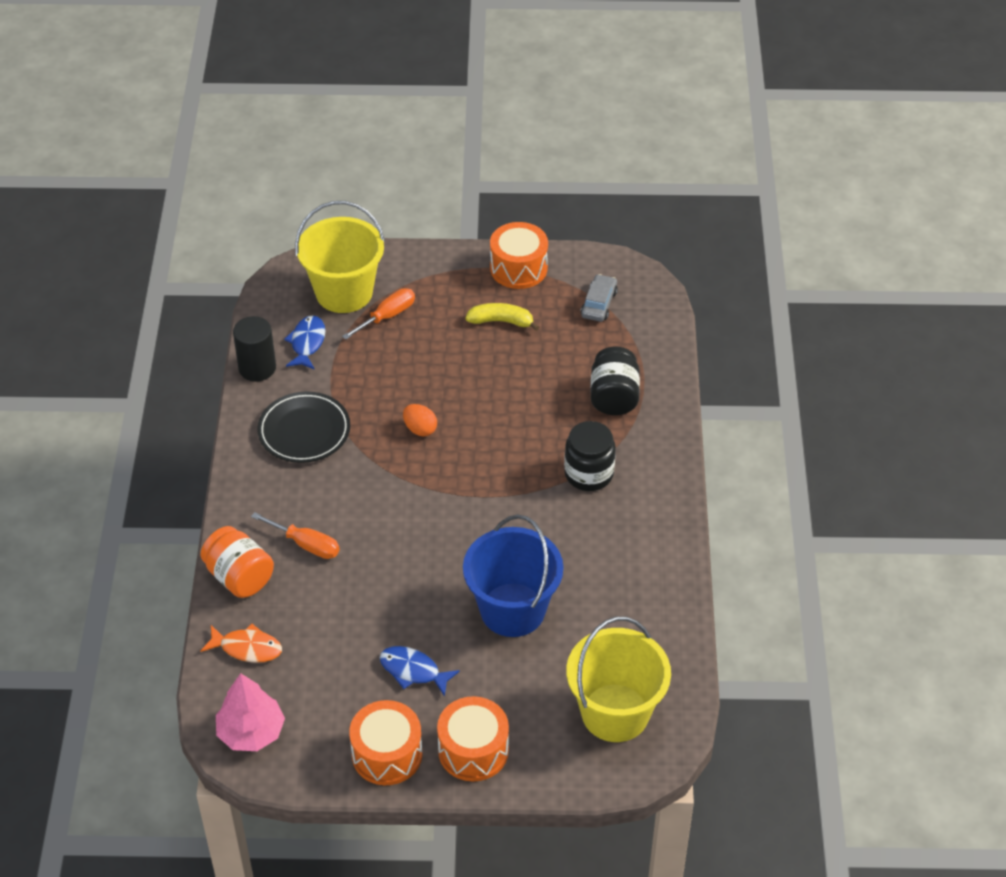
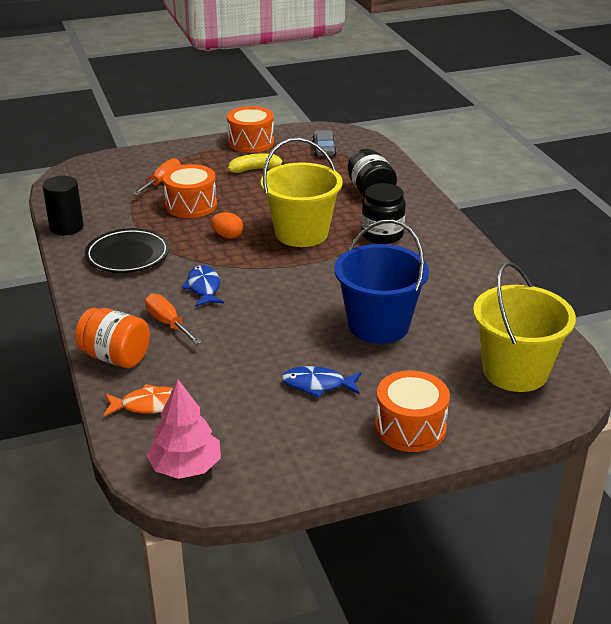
camera: 20 degrees left, 15 degrees down
(306, 544) = (168, 323): orange screwdriver -> orange screwdriver turned 135 degrees counterclockwise
(307, 343) = (103, 206): blue fish -> blue fish (203, 288)
(344, 292) = (119, 176): yellow bucket -> yellow bucket (301, 233)
(387, 754) = (331, 451): orange drum -> orange drum (191, 205)

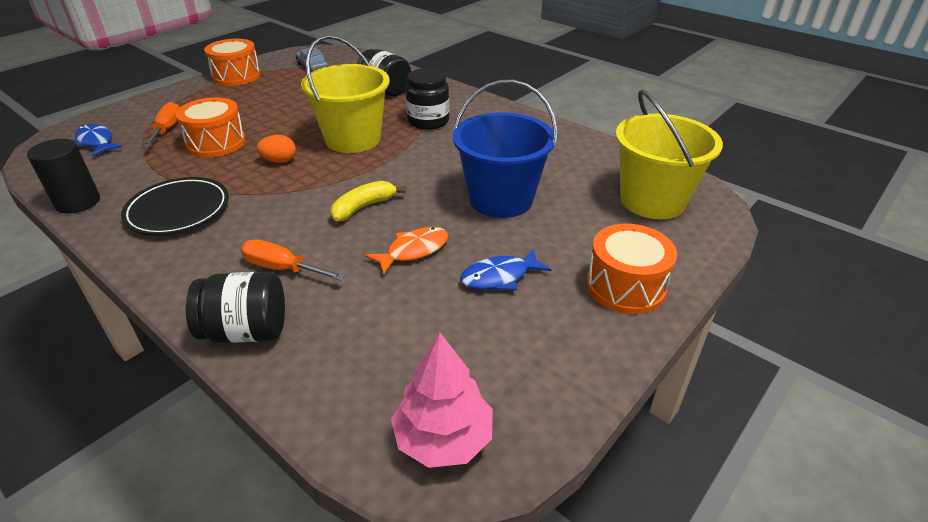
camera: 30 degrees left, 5 degrees up
(115, 357) = (246, 331): orange jar -> black jar
(148, 405) = (333, 375): orange fish -> orange fish (413, 251)
(203, 288) = (294, 218): blue fish -> blue fish (96, 142)
(255, 169) = (260, 97): yellow banana -> yellow banana (363, 207)

